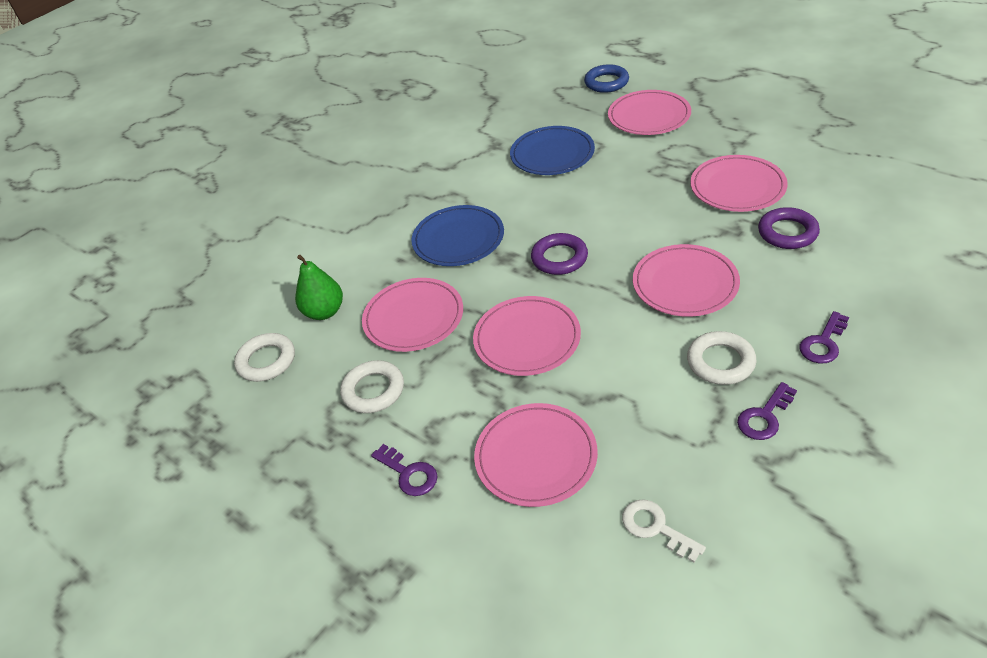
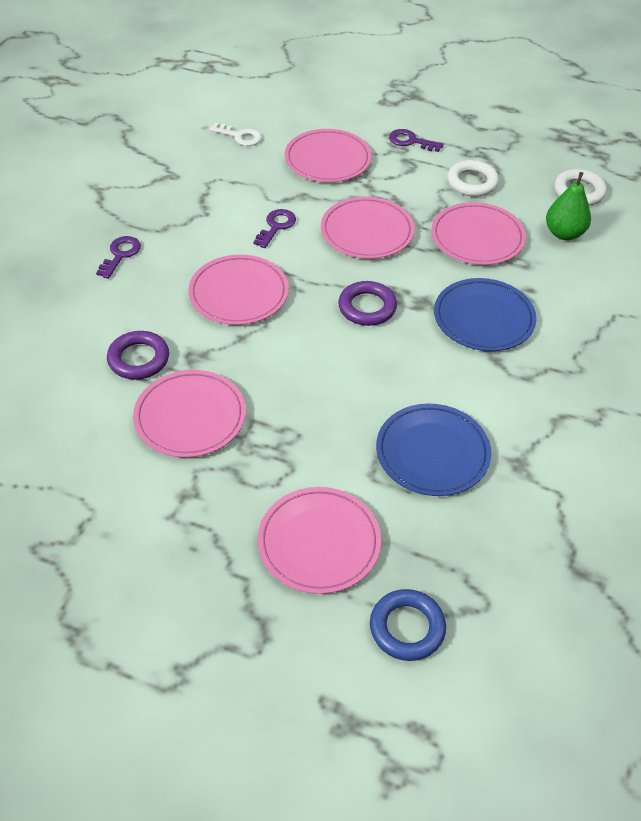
camera: 155 degrees right, 5 degrees up
(720, 362) = (203, 232): white ring -> none
(764, 416) = (170, 200): purple key -> purple key (276, 226)

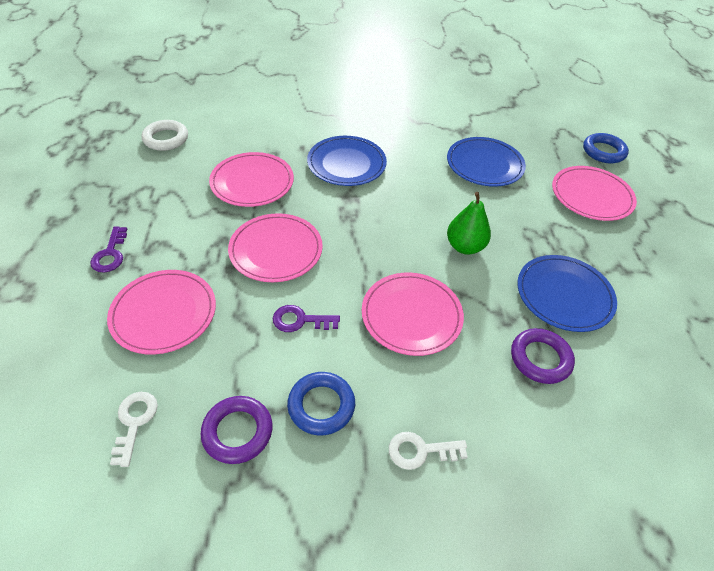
camera: 115 degrees left, 0 degrees up
(120, 255) = (420, 451): purple key -> white key
(190, 417) = (564, 295): pink plate -> blue plate
(191, 217) = (321, 405): none -> blue ring
(367, 307) = (374, 226): purple ring -> purple ring (237, 432)
(472, 182) = (173, 198): white ring -> none
(564, 233) = (226, 140): green pear -> green pear (465, 246)

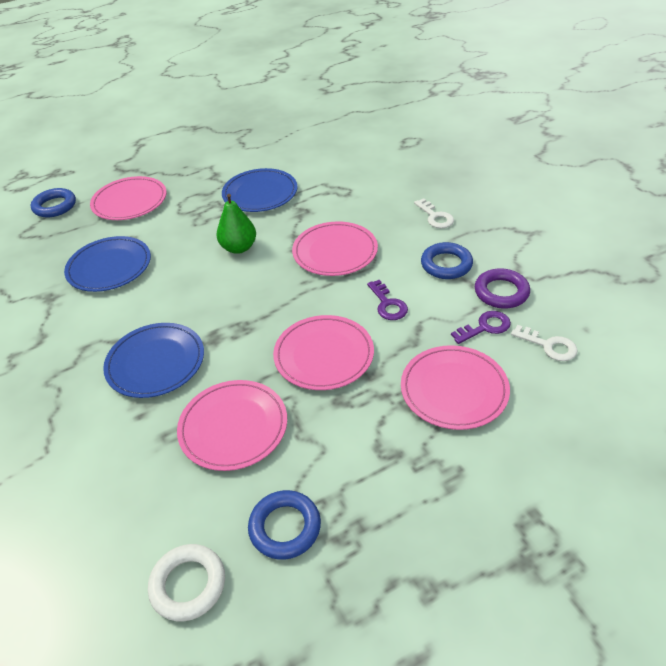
camera: 110 degrees left, 5 degrees down
(110, 254) = (427, 483): purple key -> purple key (485, 327)
(134, 422) = (549, 345): white key -> white key turned 120 degrees counterclockwise
(157, 180) = (285, 527): none -> blue ring
(540, 358) = (326, 192): purple ring -> none

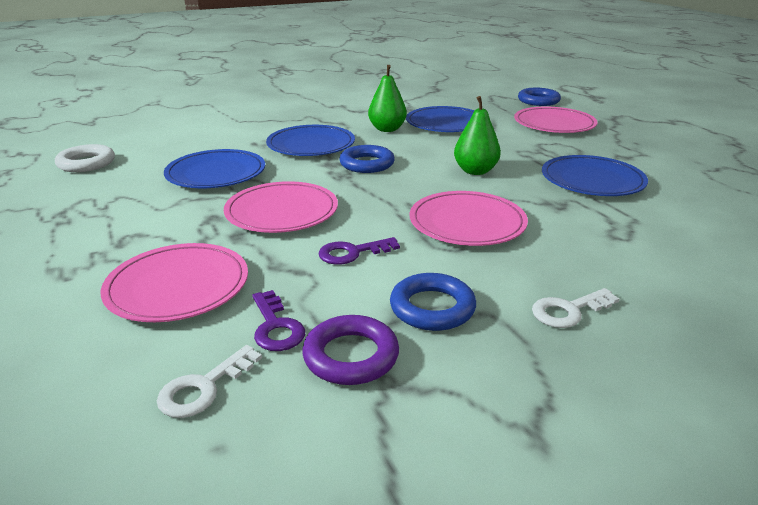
camera: 90 degrees right, 15 degrees down
(117, 308) = (387, 129): none -> green pear
(233, 427) = (216, 173): pink plate -> blue plate
(285, 527) = (95, 192): blue ring -> blue ring (367, 164)

